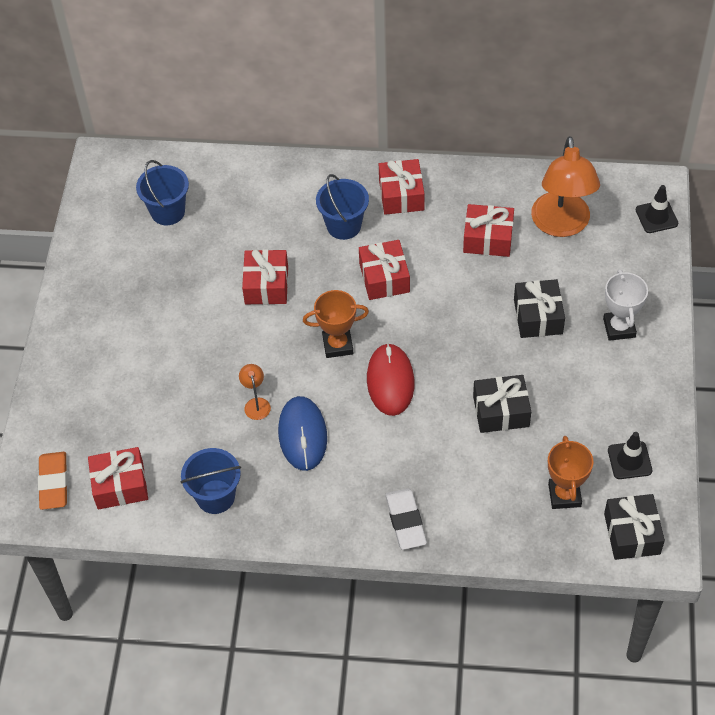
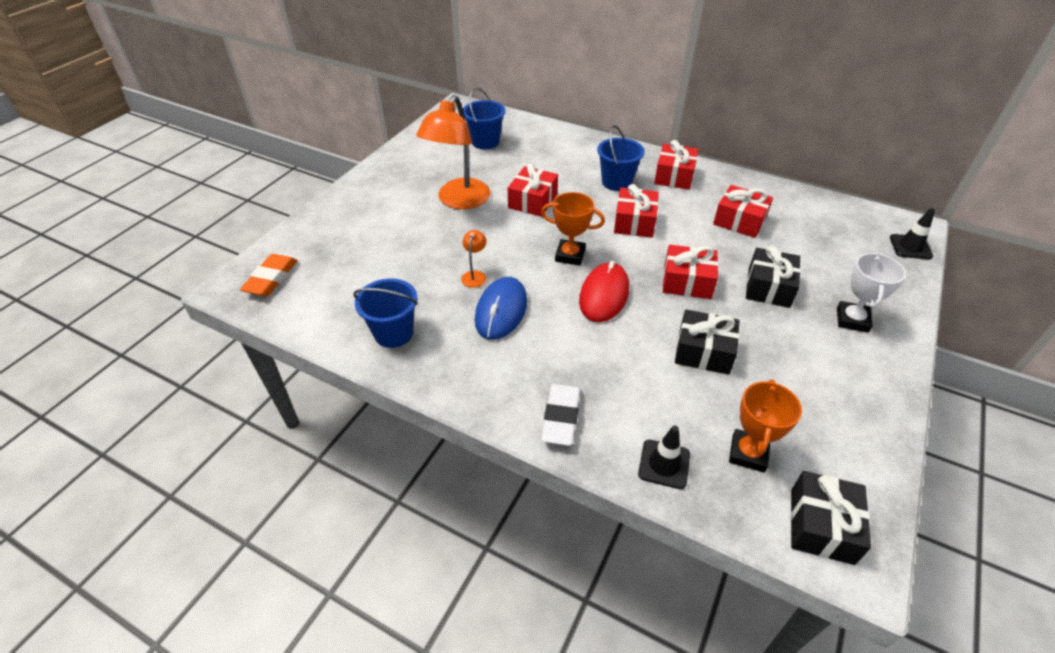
camera: 20 degrees right, 10 degrees down
(120, 485) = (321, 297): red gift -> red gift (687, 282)
(561, 225) = (812, 229): orange lamp -> orange lamp (459, 201)
(629, 460) = (836, 444): black traffic cone -> black traffic cone (664, 464)

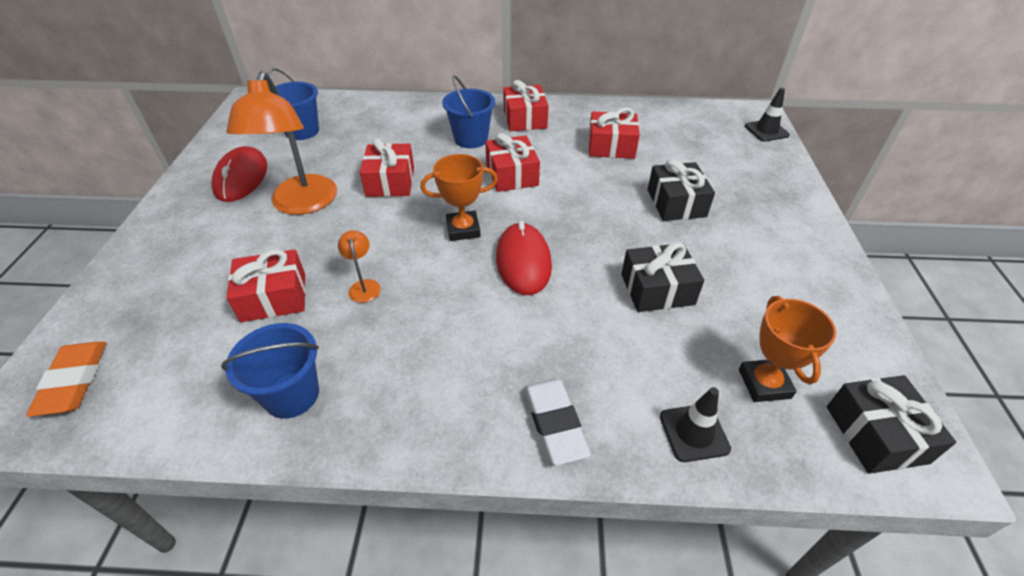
camera: 25 degrees left, 0 degrees up
(425, 168) = (241, 178): none -> red mouse
(501, 311) = (417, 318): blue mouse -> none
(687, 282) = (598, 221): red gift -> red gift (274, 297)
(852, 320) = (765, 211): white trophy -> none

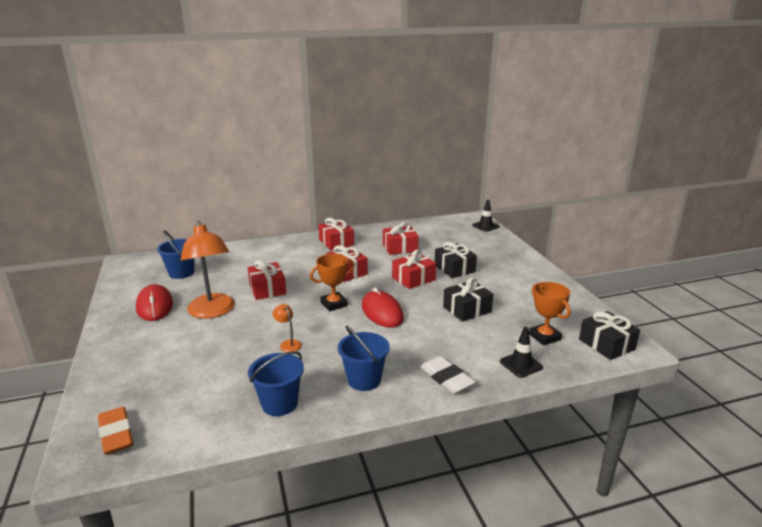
camera: 20 degrees left, 20 degrees down
(274, 297) = (230, 362): red gift -> red gift (413, 279)
(471, 139) = (307, 258): blue bucket -> blue bucket (364, 380)

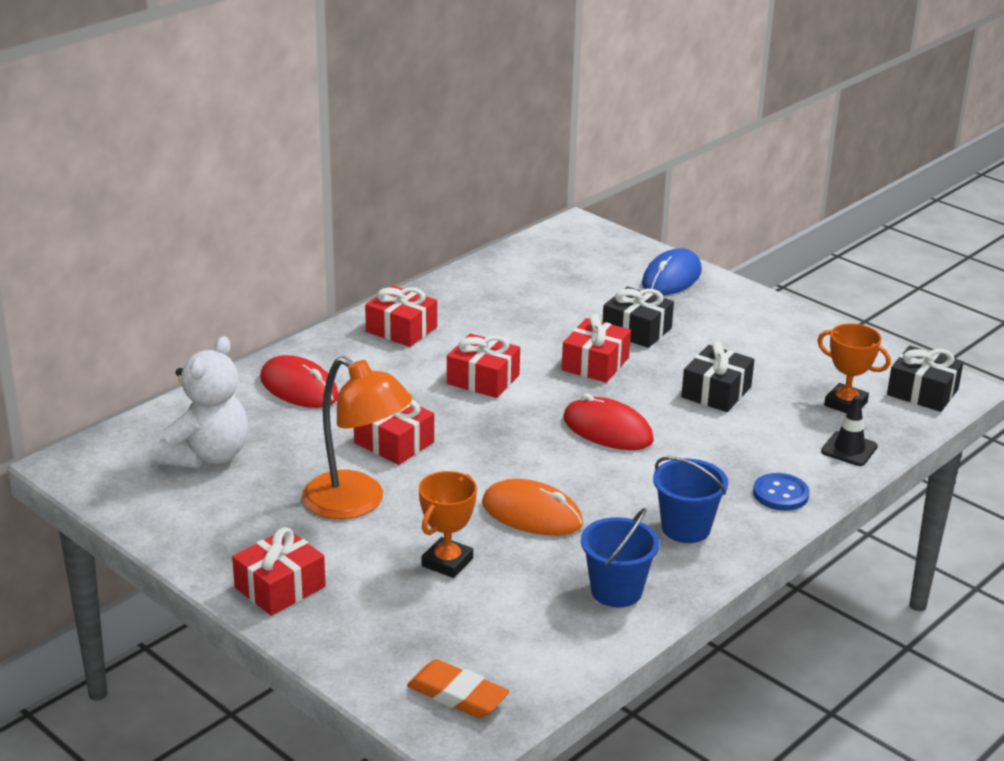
camera: 30 degrees left, 5 degrees up
(155, 306) = (247, 522): red mouse -> red mouse (299, 388)
(181, 273) = (208, 456): blue bucket -> white teddy bear
(288, 344) = (532, 514): orange lamp -> orange mouse
(334, 304) = (525, 437): orange trophy -> orange trophy (447, 562)
(400, 248) = (517, 314): red gift -> red gift (280, 587)
(446, 378) = (780, 494): white eraser -> blue button
(485, 226) = (608, 239): black traffic cone -> none
(501, 249) = (671, 278): none -> blue mouse

